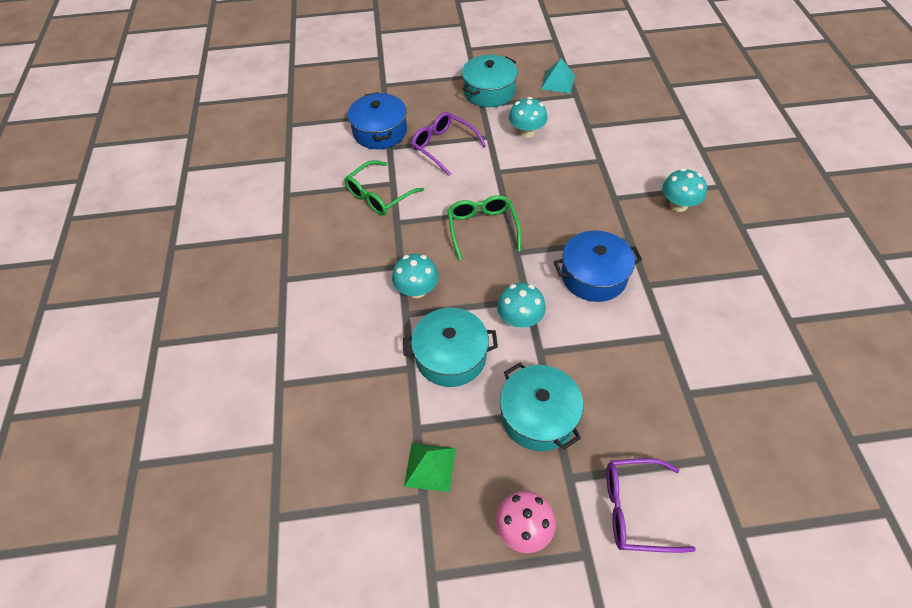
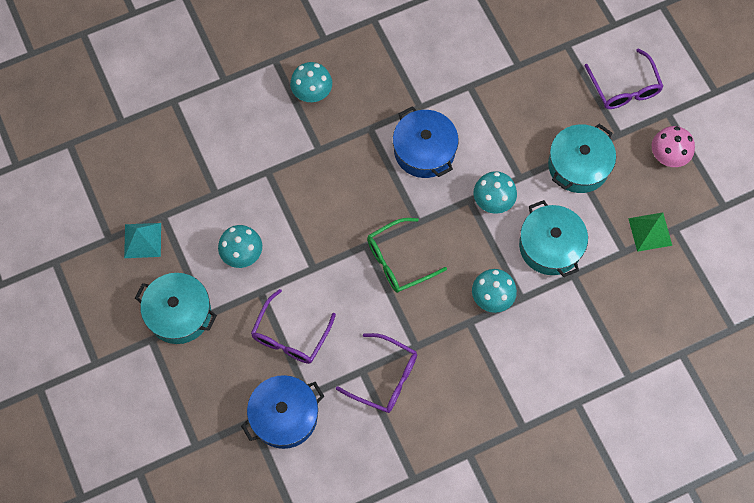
camera: 110 degrees left, 15 degrees up
(379, 195) = (385, 378): green glasses -> purple glasses

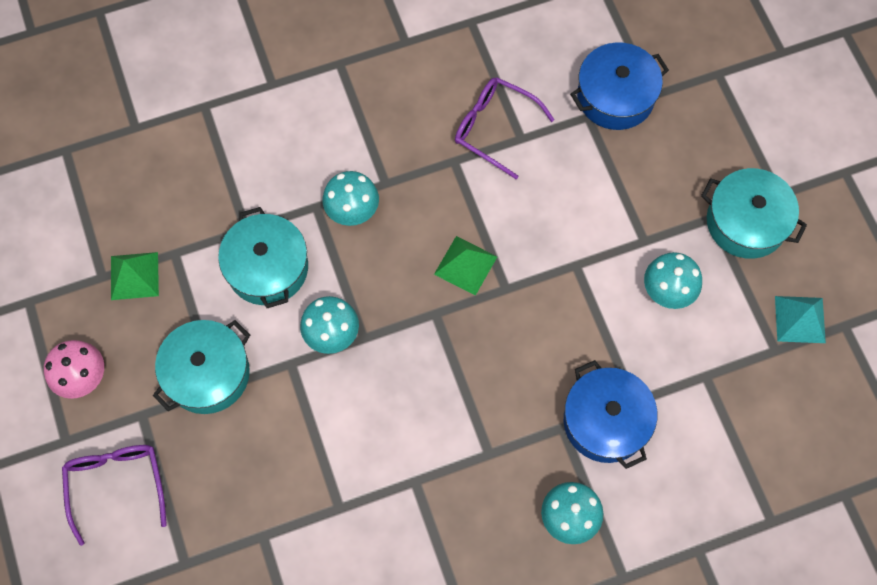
camera: 175 degrees left, 0 degrees up
(290, 335) = (607, 185): purple glasses -> none
(398, 260) = (465, 265): green glasses -> green pyramid
(424, 150) = (415, 413): blue pot -> blue pot (605, 421)

